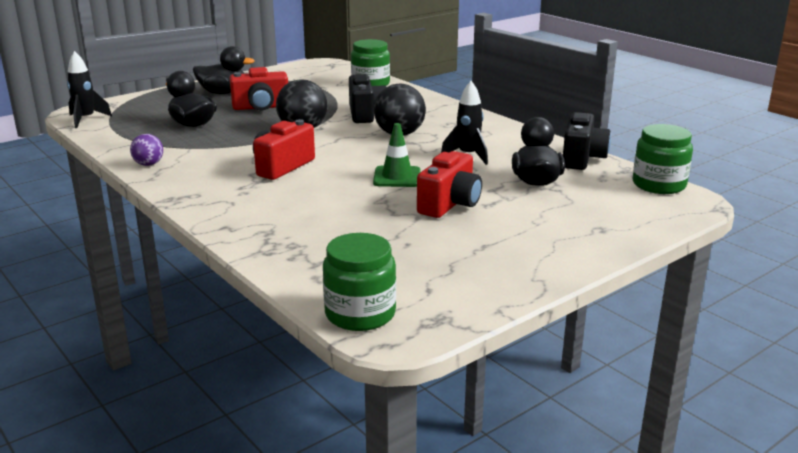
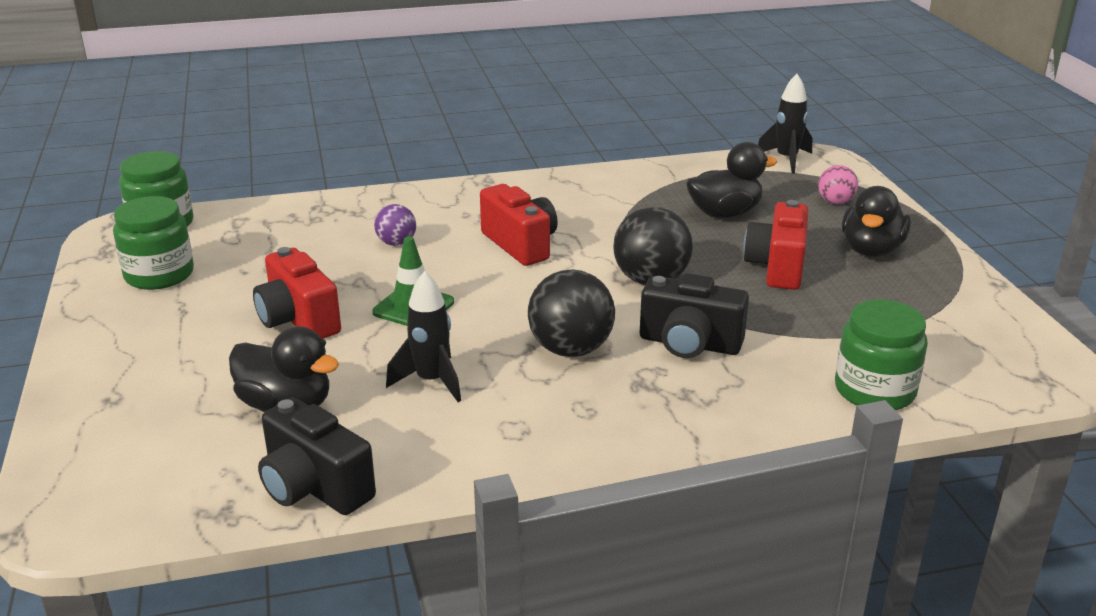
camera: 115 degrees right, 5 degrees up
(148, 164) = (596, 179): purple ball -> purple ball (396, 243)
(157, 104) = (835, 202): none -> pink ball
(658, 185) = (144, 518): green jar -> green jar (159, 275)

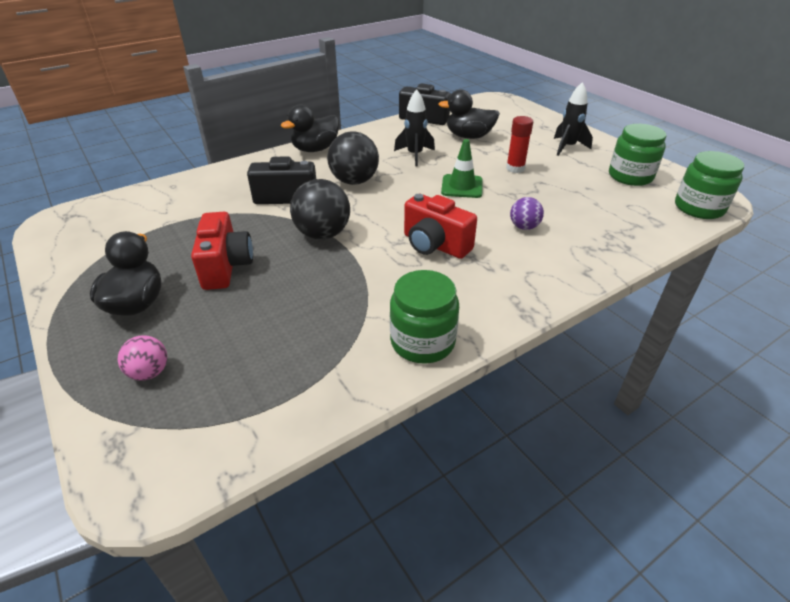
camera: 160 degrees right, 10 degrees up
(298, 320) = (515, 168): red camera -> red glue stick
(724, 213) = (273, 322): black duck -> black duck (315, 149)
(786, 160) = (194, 460): black rocket -> black rocket (567, 147)
(874, 390) = (178, 191): green jar -> green jar (422, 342)

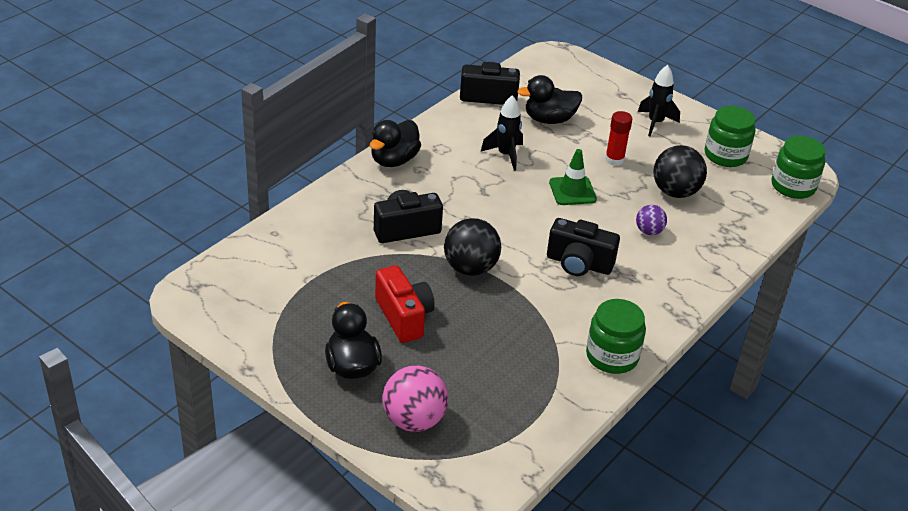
camera: 20 degrees left, 0 degrees up
(149, 372) = (414, 420): pink ball -> pink ball, size x1.78
(354, 181) = (462, 199): black ball -> black ball (675, 192)
(435, 245) = (579, 264): red camera -> black camera

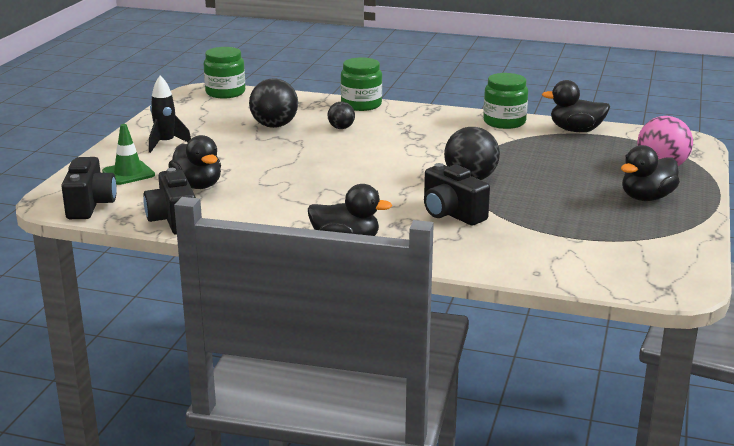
camera: 110 degrees left, 15 degrees down
(404, 317) = (564, 191): red camera -> none
(505, 155) = (282, 194): black rocket -> none
(556, 404) = (576, 130): none -> black duck
(572, 191) = (313, 159): green traffic cone -> green traffic cone (128, 173)
(579, 264) = (413, 144): black camera -> black camera (90, 205)
(614, 160) = (246, 151): red glue stick -> none
(649, 231) = (341, 128): purple ball -> black ball
(725, 155) = (199, 115): green jar -> green jar (361, 105)

